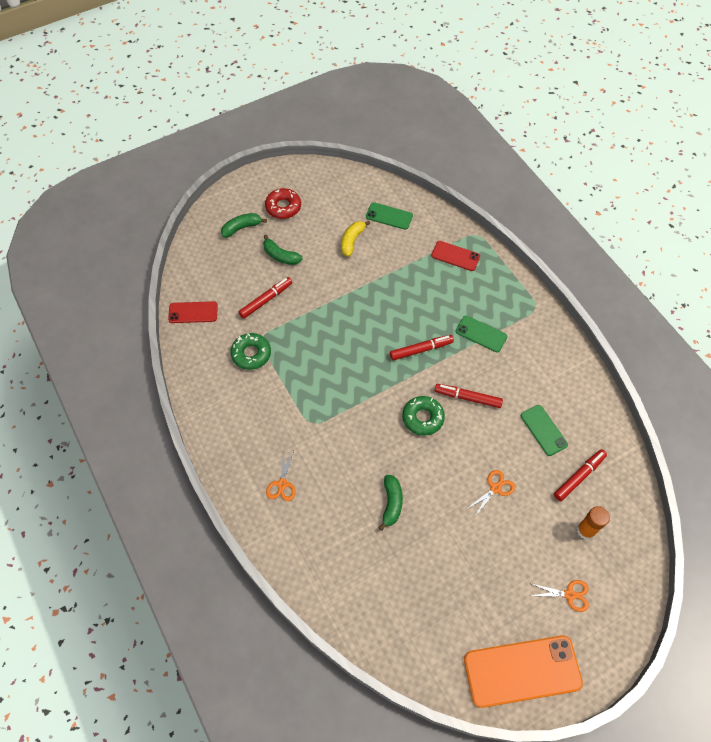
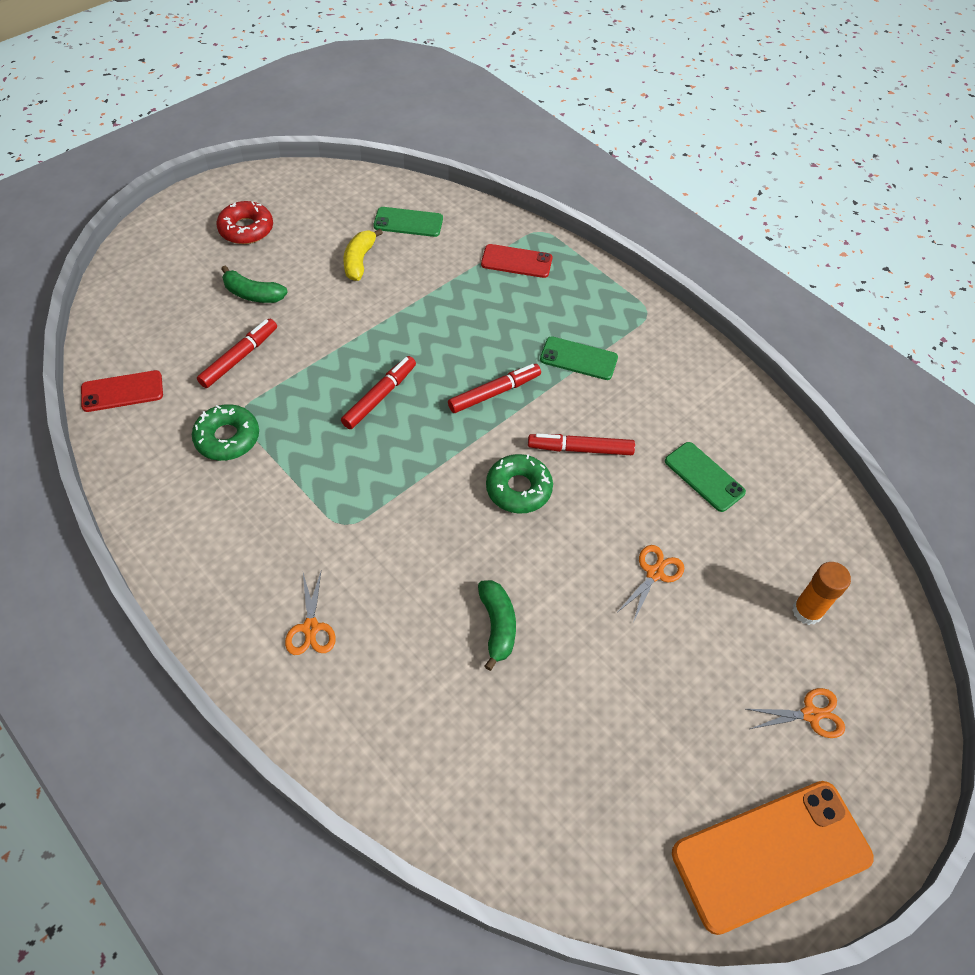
camera: 15 degrees left, 5 degrees down
(241, 228) = (185, 264): green banana -> none
(579, 477) = (774, 534): red marker -> red marker (380, 397)

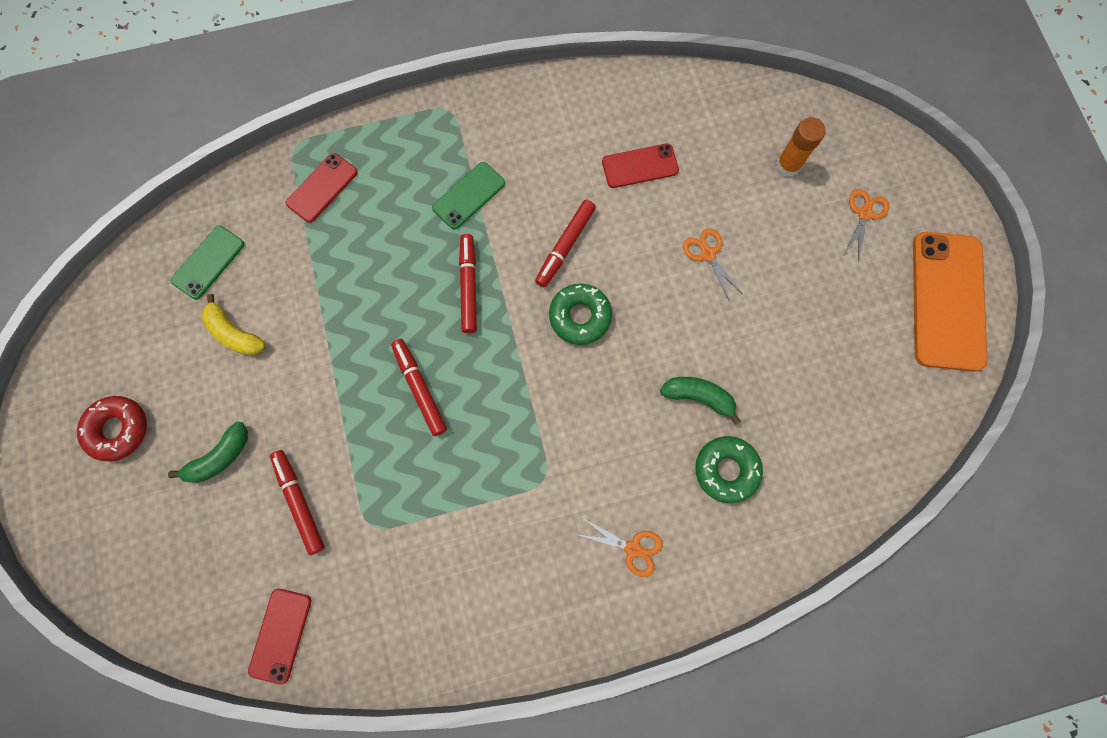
camera: 60 degrees left, 20 degrees up
(227, 438) = (395, 549): green donut -> green donut (726, 470)
(704, 476) = (640, 166): green phone -> red phone

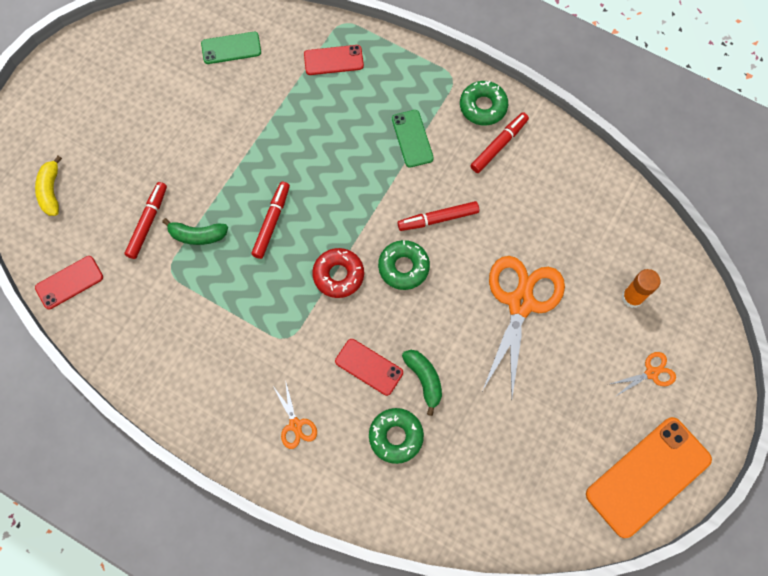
camera: 45 degrees right, 5 degrees down
(118, 429) = (99, 97): red donut -> red donut (338, 275)
(220, 457) = (132, 160): green banana -> green banana (197, 235)
(234, 333) = (206, 100): yellow banana -> yellow banana (51, 191)
(469, 196) = (412, 138): green phone -> green phone turned 75 degrees clockwise
(469, 286) = (358, 190): red marker -> red marker (499, 145)
(502, 112) = (483, 106): none -> green donut
(640, 166) = (535, 213): red phone -> red phone (369, 367)
(707, 254) = (520, 303): orange scissors -> orange scissors, size x2.20

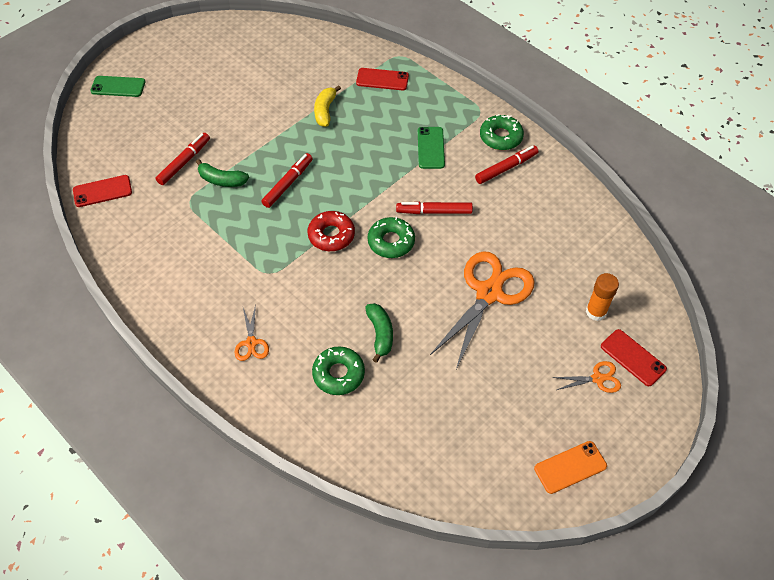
camera: 15 degrees right, 15 degrees down
(51, 191) = (115, 124): yellow banana -> yellow banana (325, 111)
(231, 48) = (300, 55): green phone -> green phone (118, 87)
(369, 367) = (333, 312): red phone -> red phone (633, 357)
(648, 476) = (570, 467): orange phone -> orange phone, size x0.54

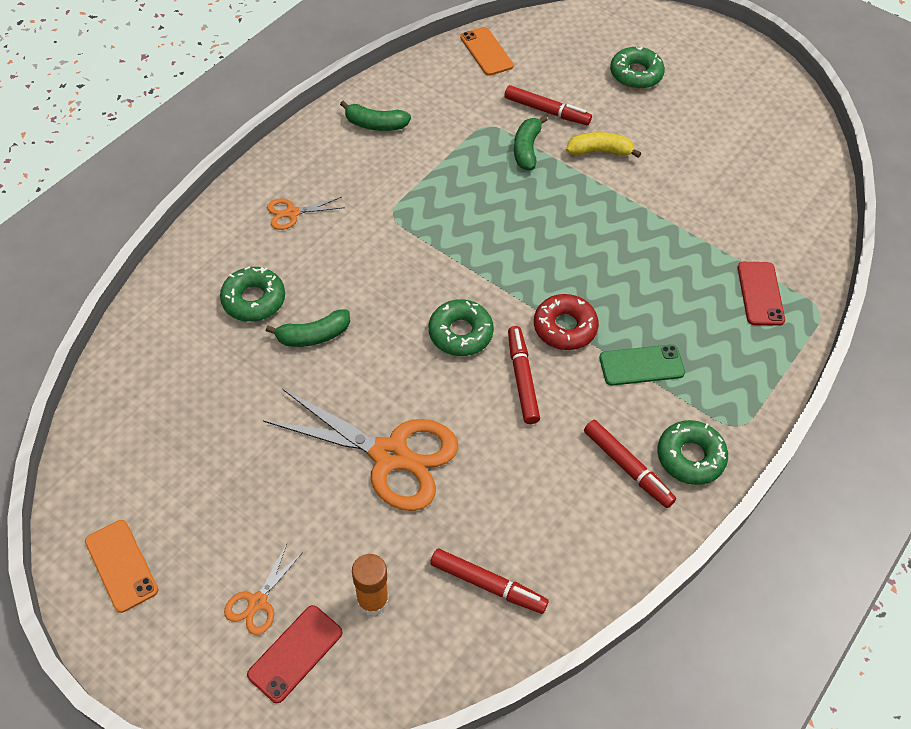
camera: 80 degrees right, 0 degrees up
(102, 191) = (486, 51): red phone -> orange phone
(118, 87) = (651, 32): green phone -> none
(161, 103) = (636, 74): none -> green donut
(165, 276) = (375, 124): none -> green banana
(288, 184) = (535, 213): red marker -> red marker (488, 584)
(325, 111) = (675, 235): yellow banana -> yellow banana (599, 151)
(331, 235) = (460, 268): red donut -> red donut (564, 327)
(597, 378) = (258, 602): orange scissors -> orange scissors turned 45 degrees clockwise

